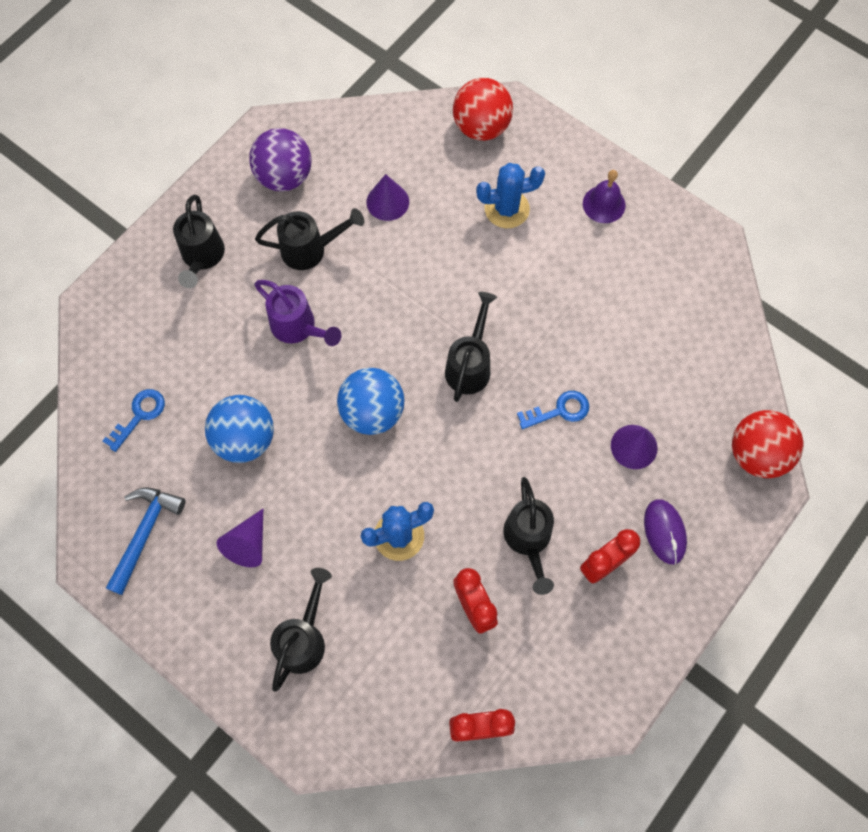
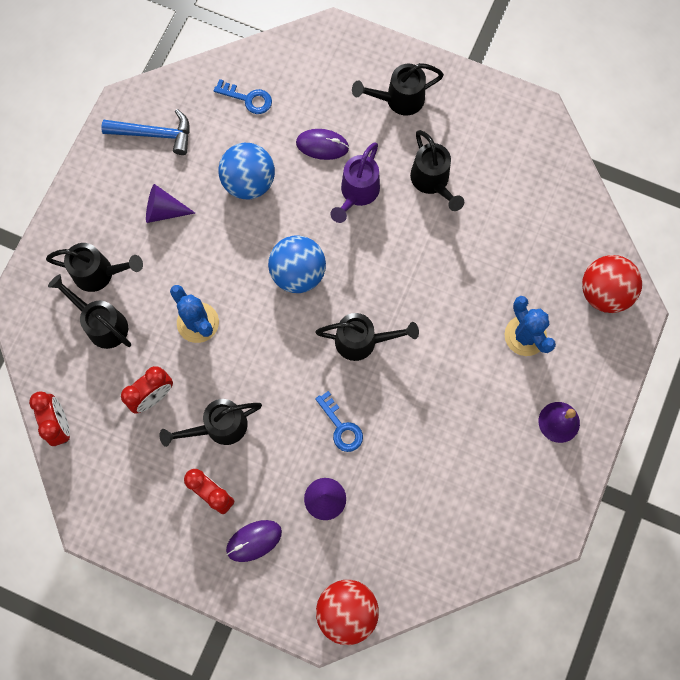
camera: 75 degrees right, 5 degrees up
(228, 349) = (322, 145): none -> purple mouse
(284, 177) = (496, 140): purple ball -> none
(368, 649) = (102, 324): none -> black watering can
(387, 202) = (499, 232): purple cone -> none

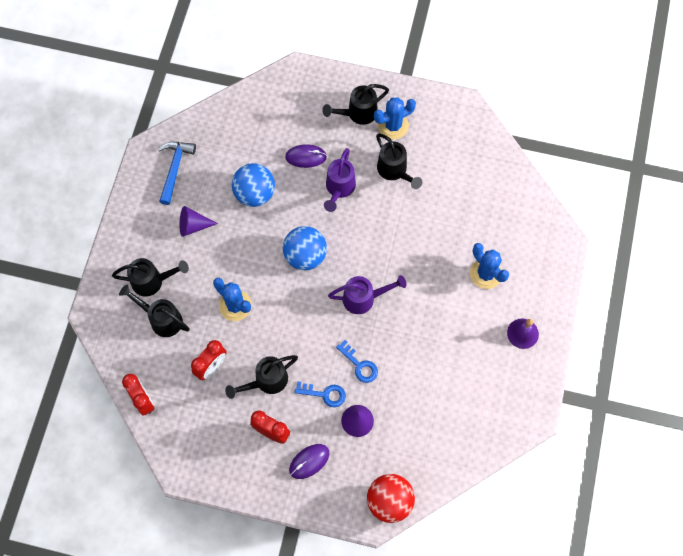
camera: 10 degrees left, 5 degrees down
(154, 134) = (175, 169): blue hammer -> blue hammer turned 75 degrees counterclockwise
(248, 99) = (242, 131): blue key -> blue key (324, 394)
(362, 341) = (364, 298): black watering can -> purple watering can
(441, 123) = (393, 126): none -> blue cactus
(604, 292) = (538, 232): red ball -> none

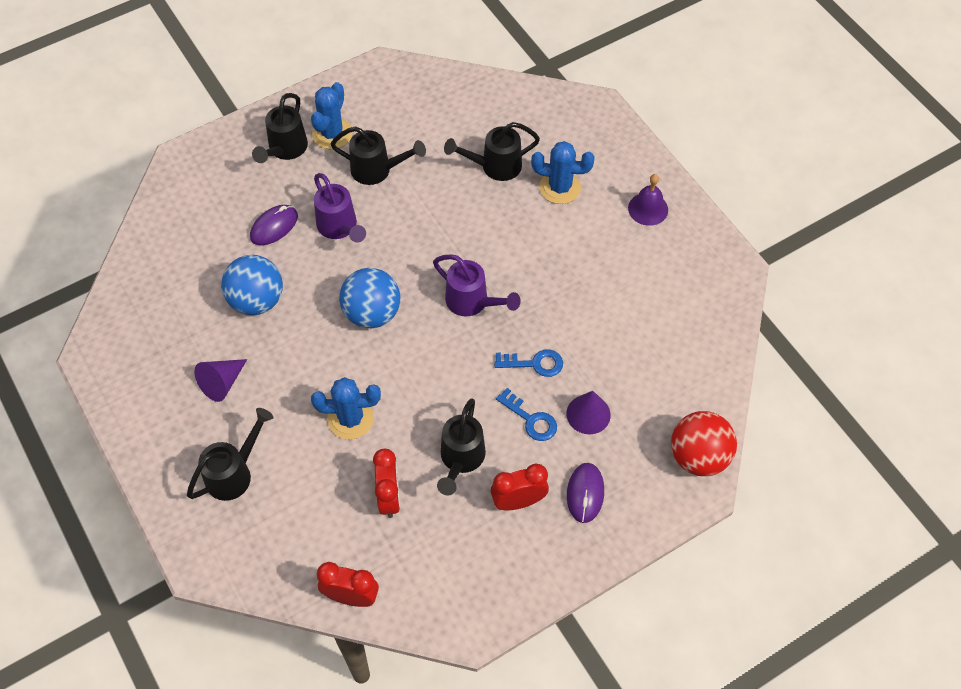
camera: 45 degrees left, 10 degrees down
(162, 319) = (284, 500): black watering can -> black watering can (495, 166)
(175, 169) = (142, 347): blue hammer -> none
(324, 394) = (531, 419): blue key -> blue key turned 75 degrees clockwise
(364, 298) = (472, 302): purple watering can -> purple watering can turned 90 degrees clockwise

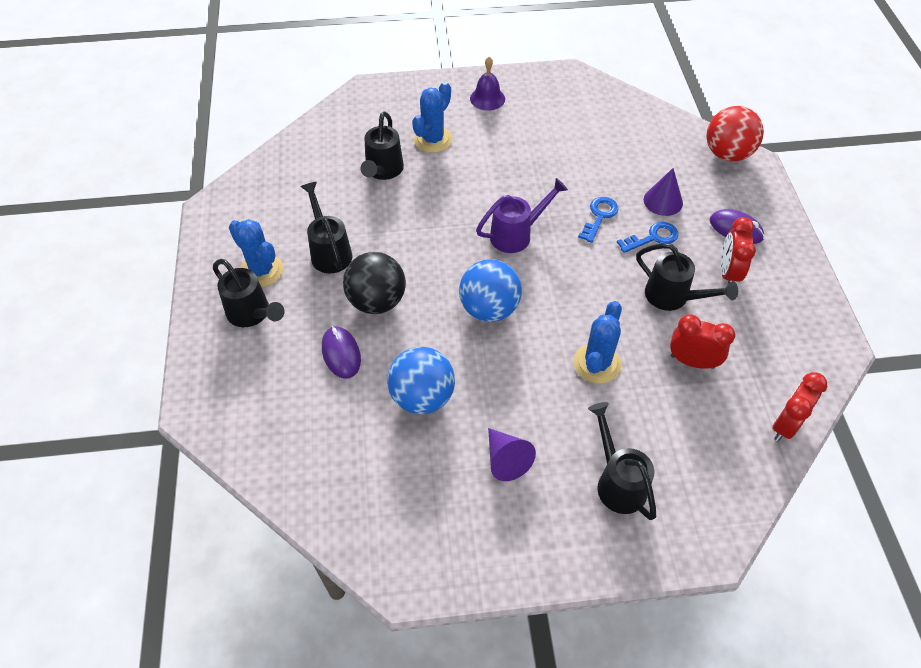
camera: 65 degrees left, 5 degrees down
(339, 227) = (377, 301): purple watering can -> black ball
(377, 170) = (329, 251): black watering can -> black watering can turned 60 degrees counterclockwise

